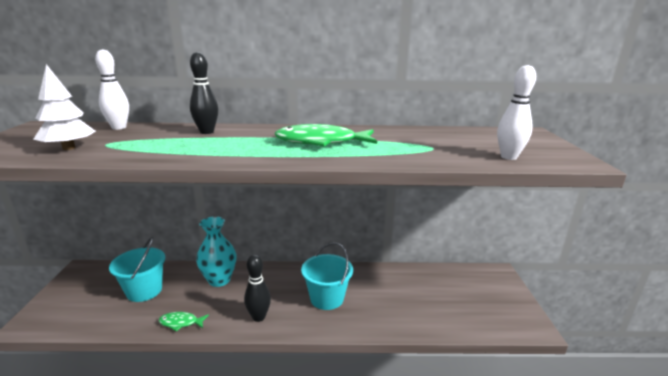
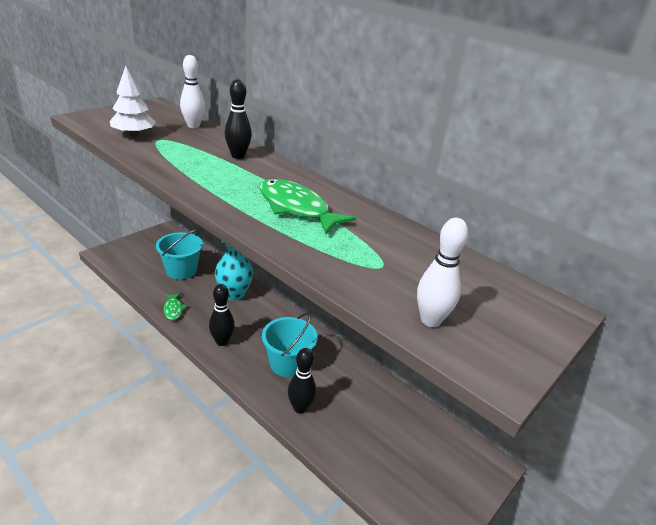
camera: 40 degrees right, 10 degrees up
(181, 323) = (173, 309): green fish -> green fish turned 150 degrees counterclockwise
(374, 318) = (300, 408): none -> black bowling pin

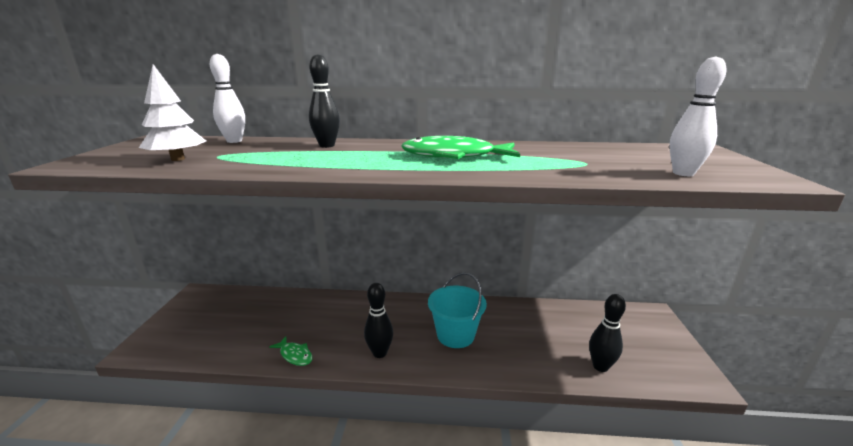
camera: 35 degrees left, 10 degrees down
(181, 270) = (259, 318): turquoise bucket -> none
(234, 294) = (338, 310): turquoise vase -> none
(300, 408) = (510, 360): black bowling pin -> black bowling pin (600, 366)

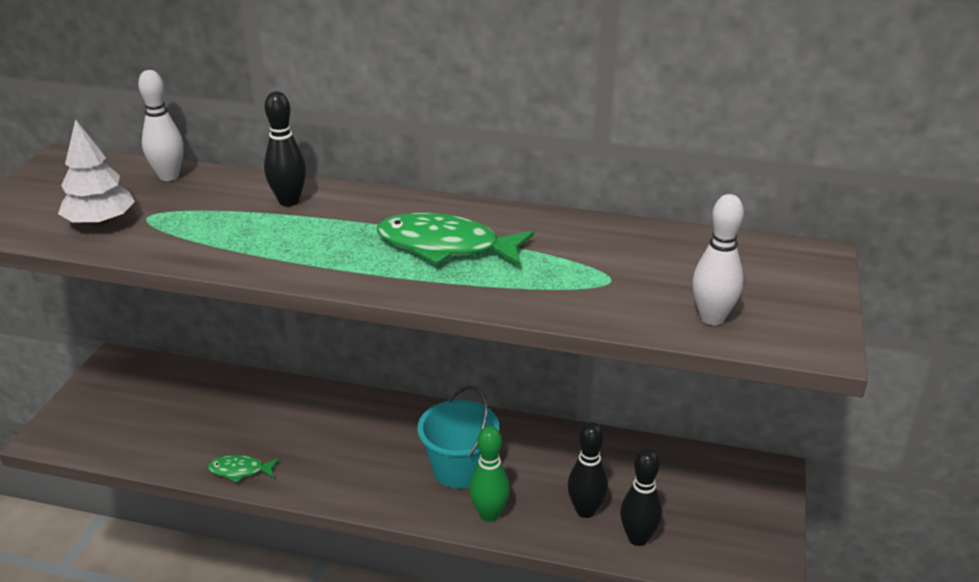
camera: 10 degrees right, 10 degrees up
(295, 355) = (240, 470): green fish -> green fish turned 135 degrees clockwise
(380, 353) = (349, 481): black bowling pin -> black bowling pin (585, 510)
(489, 363) = (489, 514): none -> green bowling pin

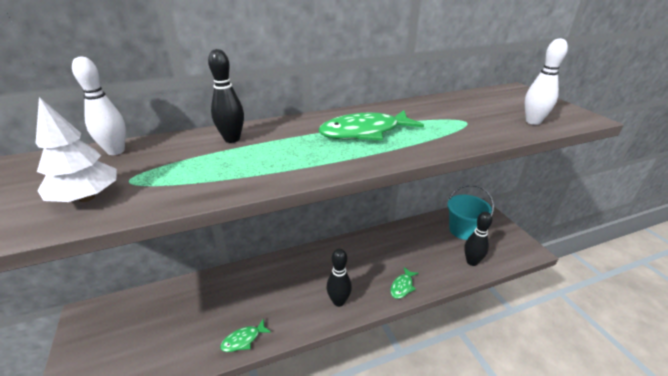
camera: 35 degrees left, 0 degrees up
(459, 469) = (364, 271): turquoise bucket -> turquoise bucket (463, 230)
(489, 514) = (402, 286): green bowling pin -> green fish
(585, 510) = (438, 261): black bowling pin -> black bowling pin (338, 301)

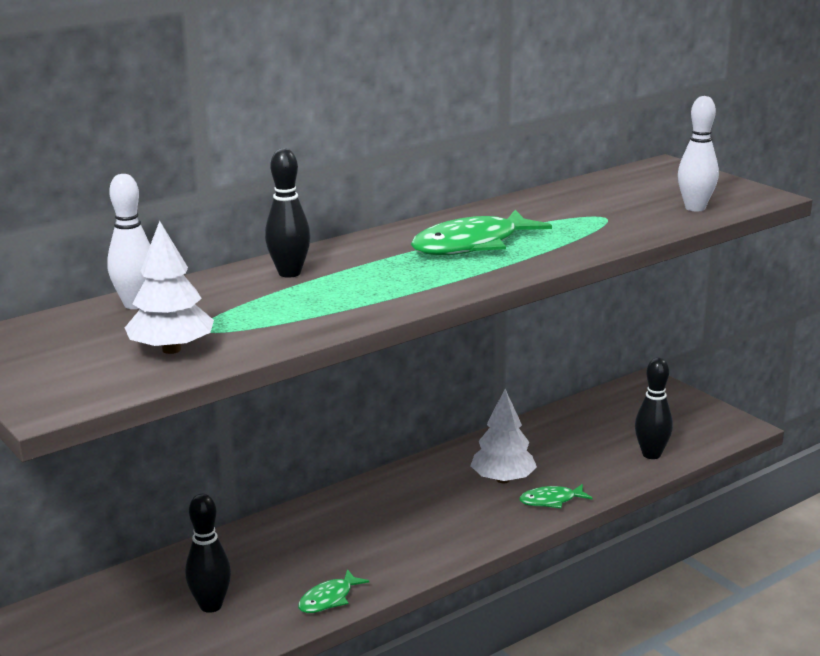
camera: 15 degrees left, 10 degrees down
(338, 301) = (457, 534): black bowling pin -> black bowling pin (211, 606)
(379, 263) = (503, 479): none -> white tree
(402, 286) = (551, 501): green fish -> green fish turned 60 degrees clockwise
(463, 230) = (626, 416): turquoise bucket -> none

